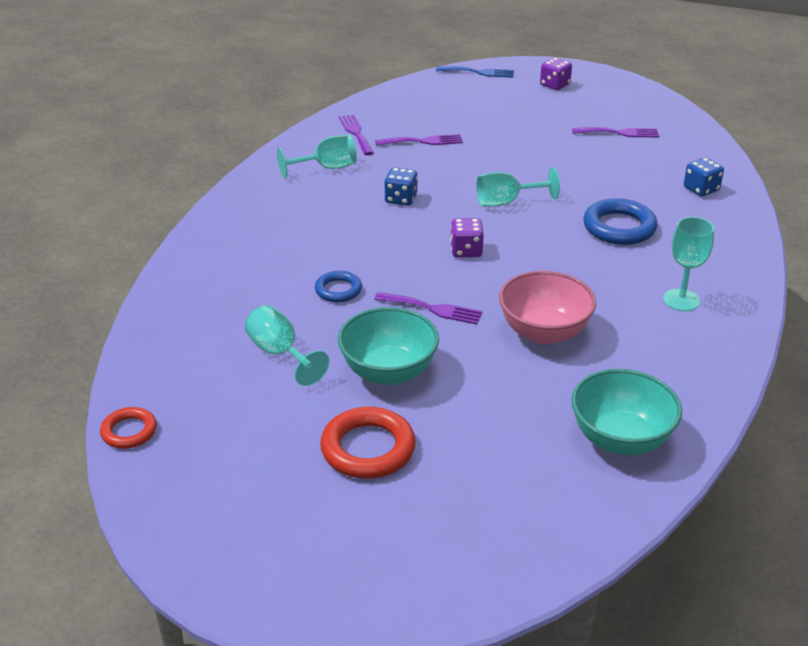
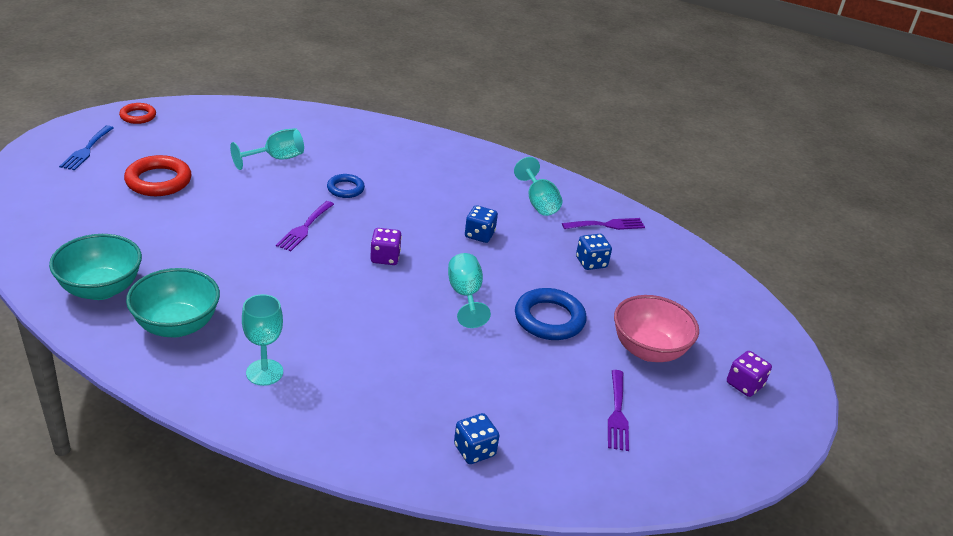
camera: 90 degrees right, 0 degrees up
(129, 431) = (222, 105): red ring -> red ring (138, 116)
(388, 372) = (235, 198): turquoise bowl -> turquoise bowl (177, 325)
(423, 141) = (591, 262): purple fork -> blue dice
(479, 72) = (767, 327): blue fork -> blue fork (86, 150)
(544, 332) = (250, 278): pink bowl -> pink bowl (648, 350)
(619, 227) = (404, 361): blue ring -> blue ring (549, 319)

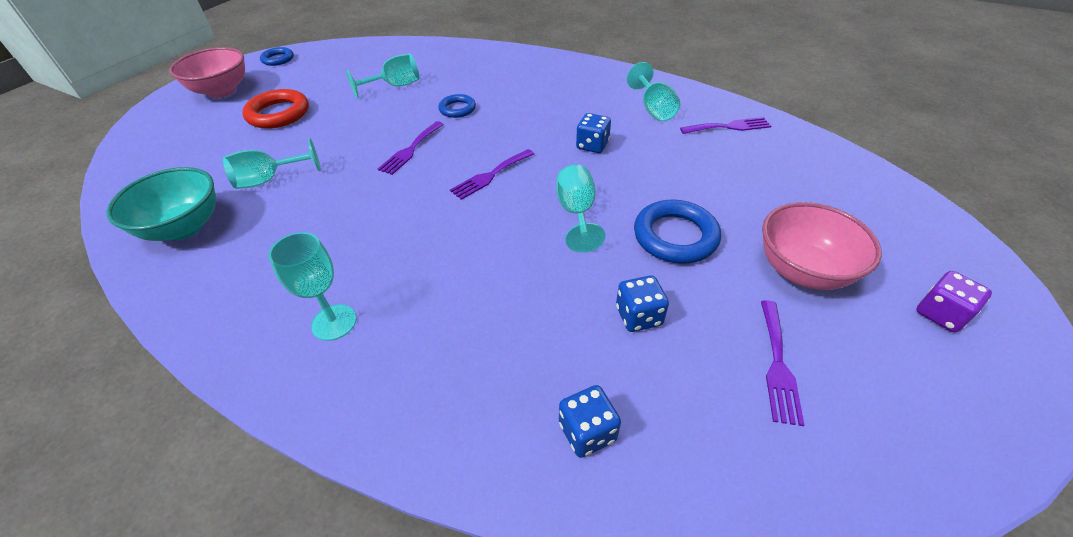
camera: 10 degrees right, 10 degrees up
(86, 150) = (222, 91): blue fork -> pink bowl
(138, 116) = (278, 59): red ring -> blue ring
(170, 249) = (269, 180): none -> turquoise goblet
(177, 325) = (250, 266): turquoise bowl -> none
(385, 257) = (490, 175): purple dice -> purple fork
(591, 262) = (717, 167): blue dice -> blue dice (638, 316)

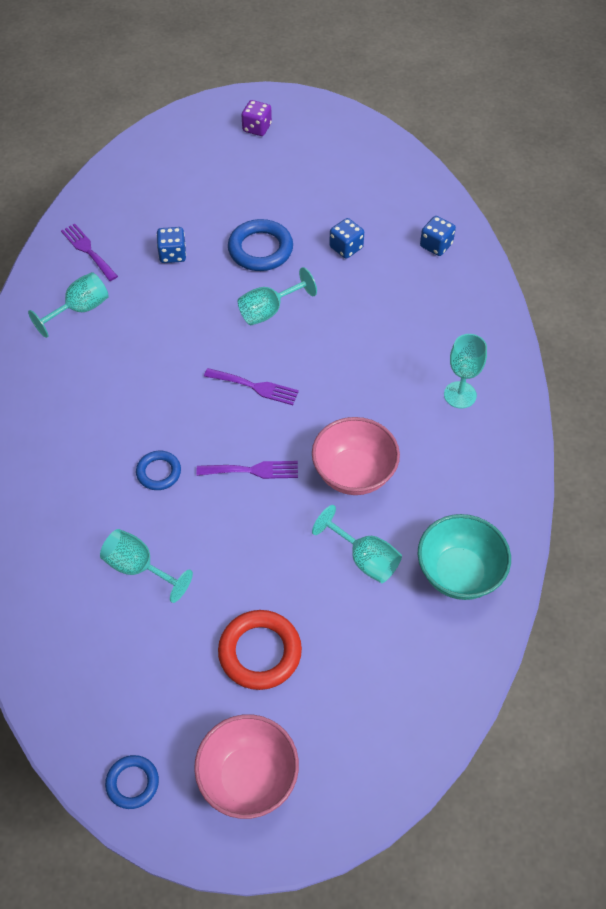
camera: 120 degrees left, 10 degrees up
(592, 145) = (169, 334): blue dice -> blue dice (172, 254)
(778, 365) = (340, 184): purple fork -> none
(802, 270) = (256, 184): pink bowl -> pink bowl (354, 473)

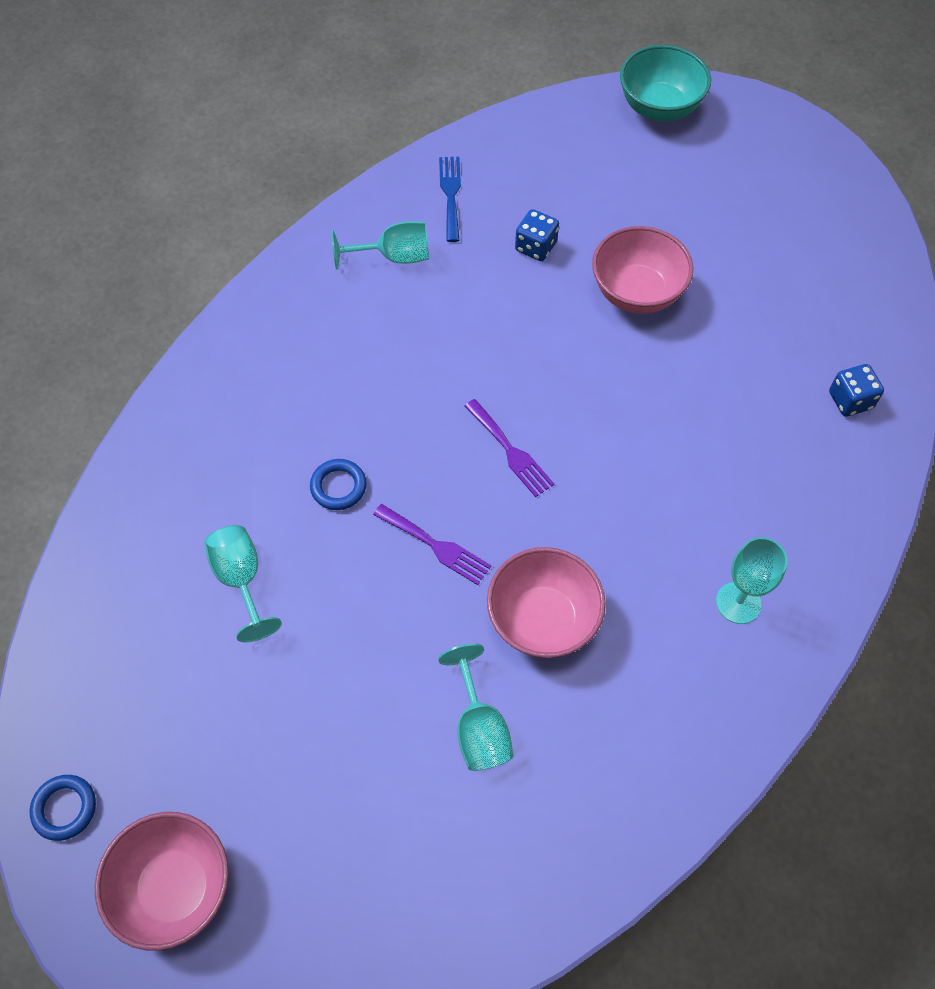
camera: 35 degrees right, 5 degrees up
(88, 250) = (450, 194): purple fork -> blue fork
(257, 128) = (741, 145): purple dice -> none
(260, 249) = (636, 293): blue ring -> pink bowl
(260, 652) = (289, 757): red ring -> none
(269, 311) = (592, 371): turquoise goblet -> none
(346, 248) = (737, 344): blue dice -> none
(459, 573) = (572, 817): turquoise bowl -> turquoise bowl (659, 107)

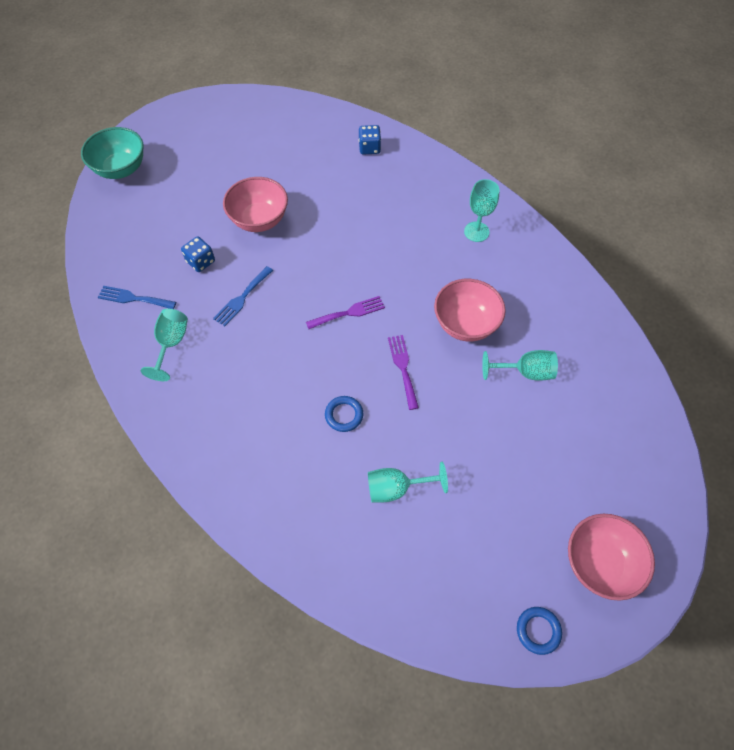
camera: 75 degrees left, 0 degrees up
(436, 546) = (403, 368): purple fork -> purple fork turned 60 degrees counterclockwise
(491, 313) = (242, 298): none -> blue fork

